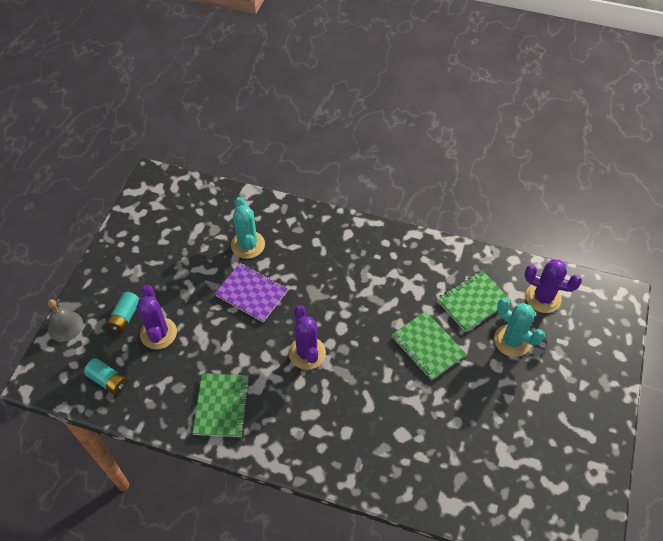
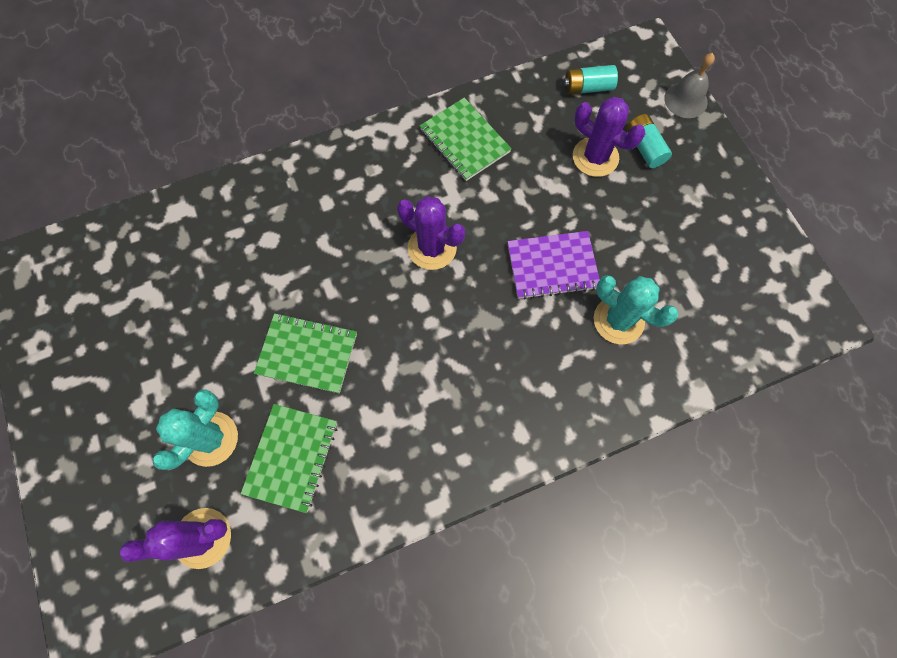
camera: 140 degrees right, 15 degrees up
(512, 340) = (211, 438): turquoise cactus -> turquoise cactus turned 60 degrees counterclockwise

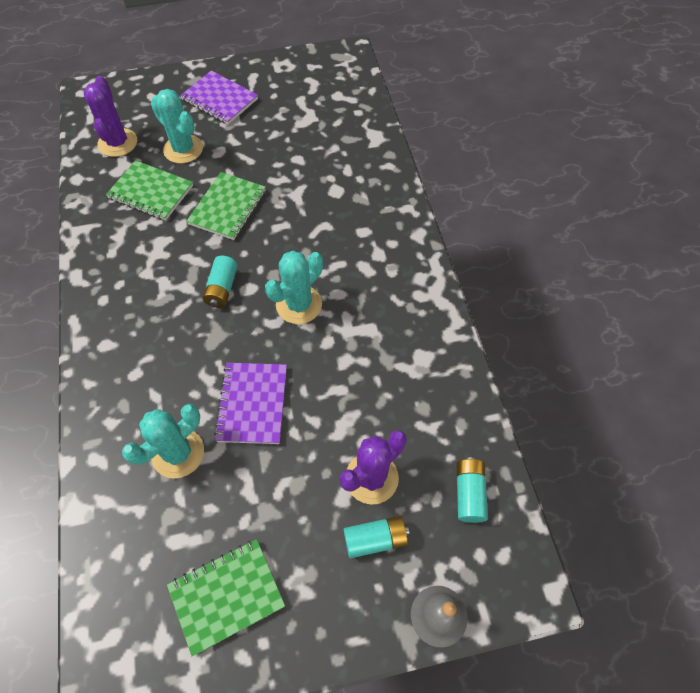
camera: 100 degrees right, 10 degrees down
(110, 416) = (220, 99): none -> purple notebook
(425, 329) = (222, 288): none -> turquoise battery
(432, 248) = (299, 305): purple cactus -> turquoise cactus
(464, 141) = (412, 350): green notebook -> green notebook (226, 595)

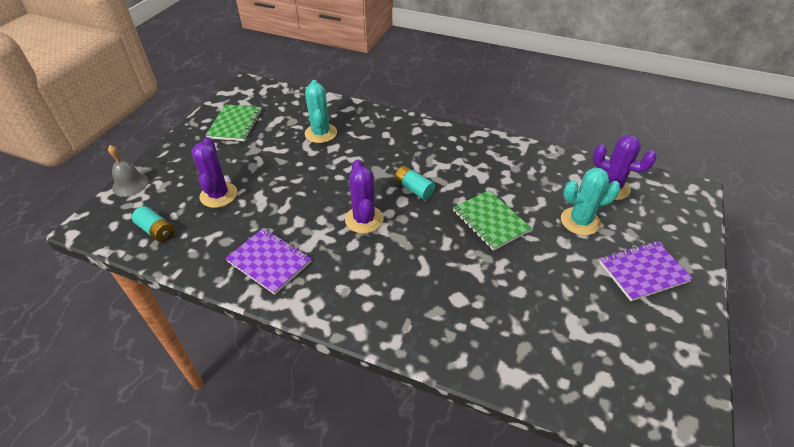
camera: 125 degrees right, 15 degrees down
(151, 192) = (538, 187): green notebook -> none
(252, 404) = (317, 169): purple notebook -> purple notebook (269, 262)
(299, 305) = (364, 219): turquoise cactus -> purple cactus
(375, 539) = (190, 180): turquoise battery -> none

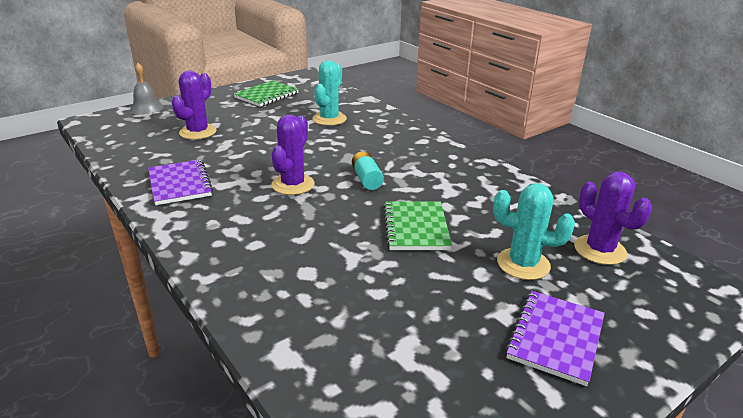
camera: 30 degrees right, 15 degrees down
(156, 231) = (127, 138): turquoise battery -> none
(643, 272) = (555, 338): purple notebook -> purple notebook turned 75 degrees counterclockwise

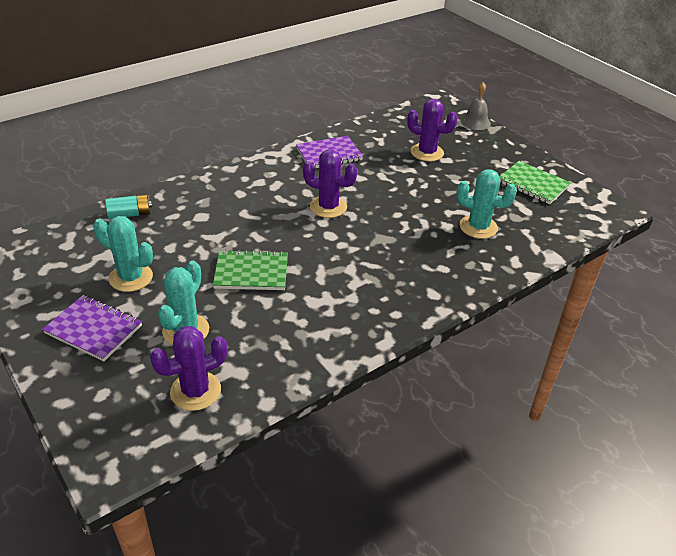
camera: 90 degrees right, 10 degrees up
(367, 179) = (339, 248): turquoise battery -> turquoise battery (130, 214)
(448, 320) = (131, 278): none -> turquoise cactus

